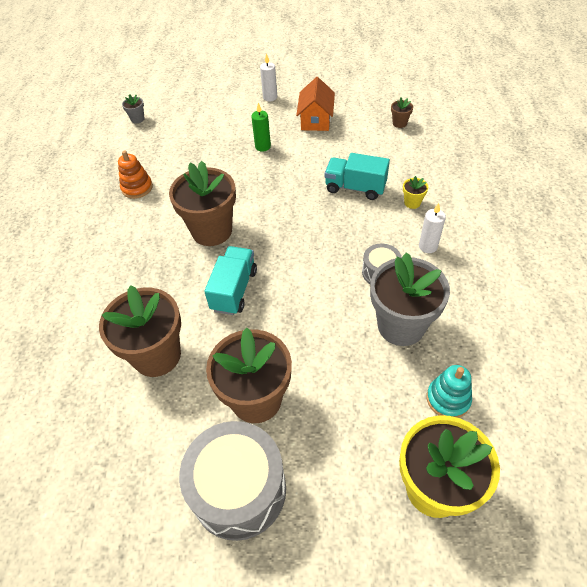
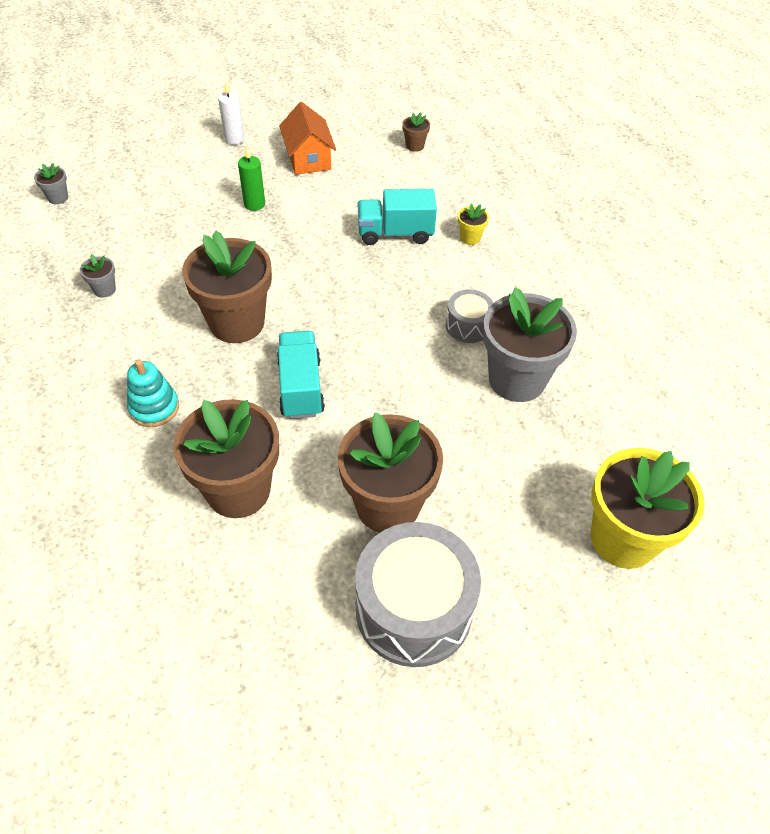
camera: 25 degrees left, 0 degrees up
(137, 188) = (104, 289): orange stacking toy -> grey flower pot
(428, 246) = (509, 284): white candle -> none
(448, 399) = (599, 444): turquoise stacking toy -> turquoise stacking toy (154, 408)

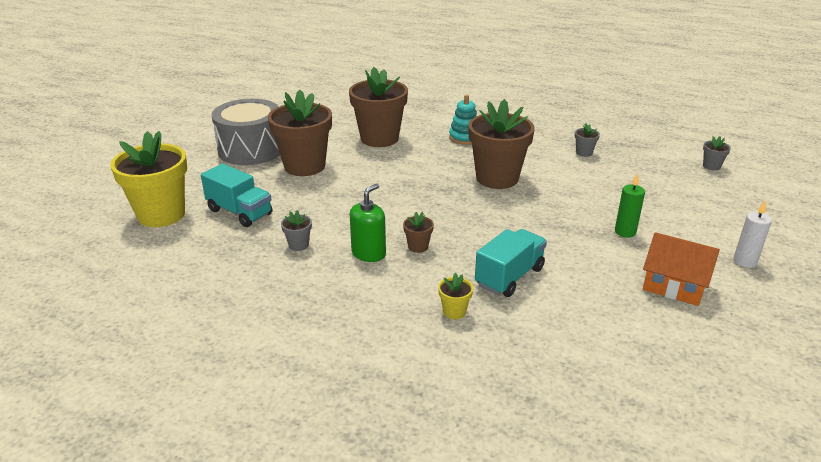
camera: 135 degrees right, 20 degrees down
(301, 387) = (415, 176): turquoise truck -> turquoise truck (240, 212)
(415, 146) = (639, 365): brown flower pot -> brown flower pot (418, 247)
(468, 326) = (368, 253): grey drum -> green soap dispenser
(517, 379) = (298, 245): grey flower pot -> grey flower pot, size x0.41

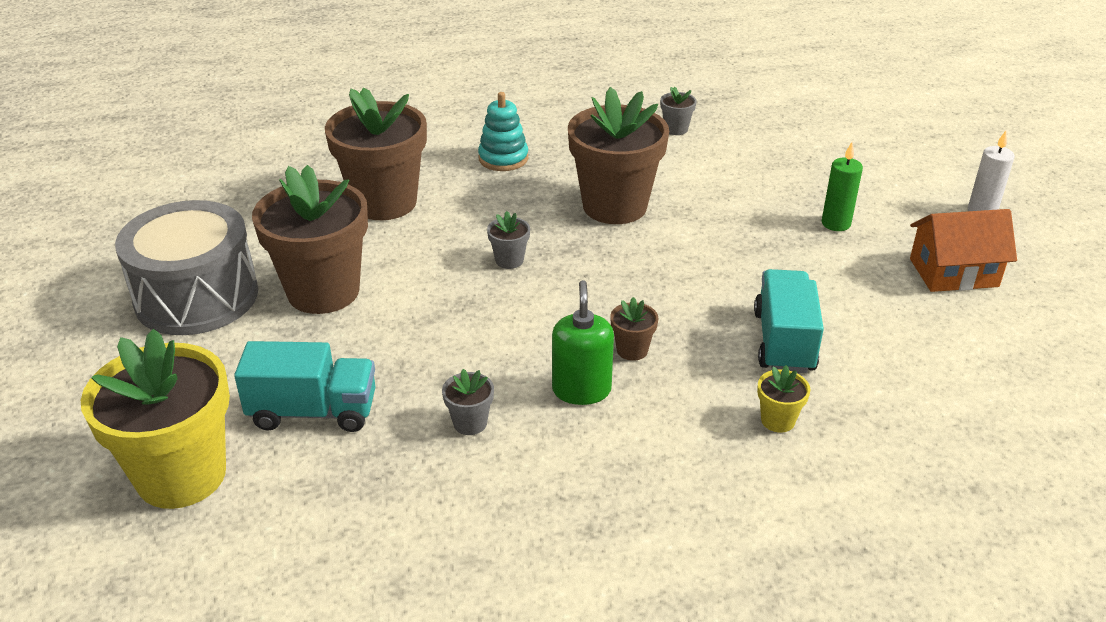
camera: 35 degrees left, 5 degrees up
(711, 166) = (828, 99): grey flower pot -> grey flower pot (509, 260)

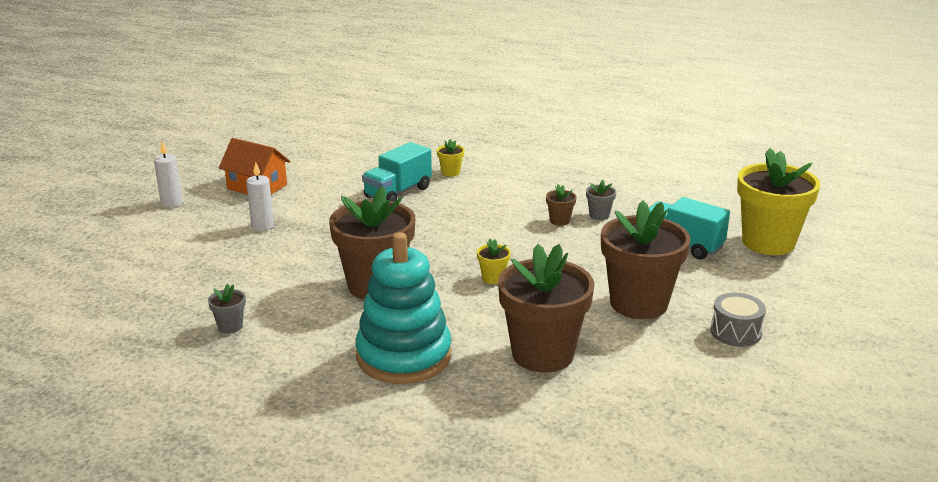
camera: 145 degrees left, 10 degrees down
(197, 296) = (735, 332): grey drum -> grey drum, size x0.50
(503, 158) = (404, 356): turquoise stacking toy -> turquoise stacking toy, size x1.85
(509, 260) = (493, 278): grey flower pot -> yellow flower pot
(581, 390) = (527, 209): green soap dispenser -> none
(632, 350) = (480, 214): brown flower pot -> brown flower pot (560, 221)
(836, 223) = (262, 226): green candle -> white candle

